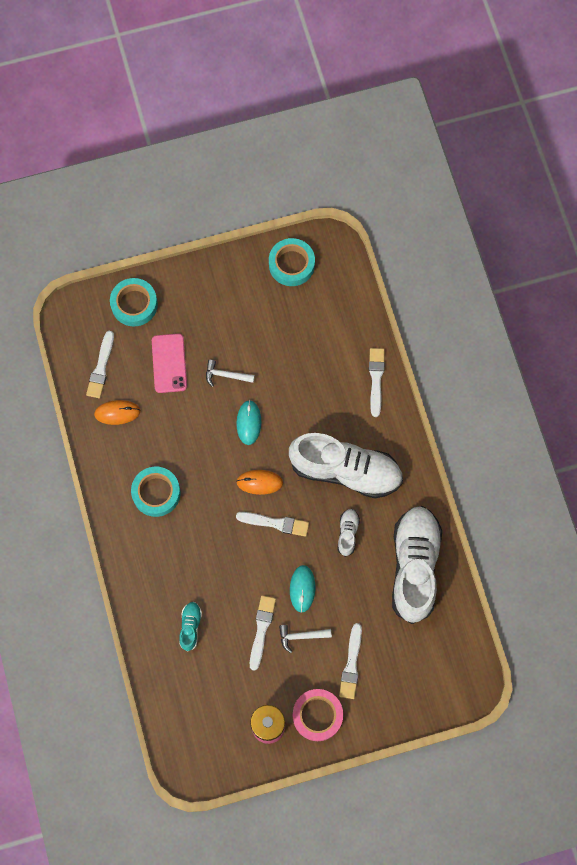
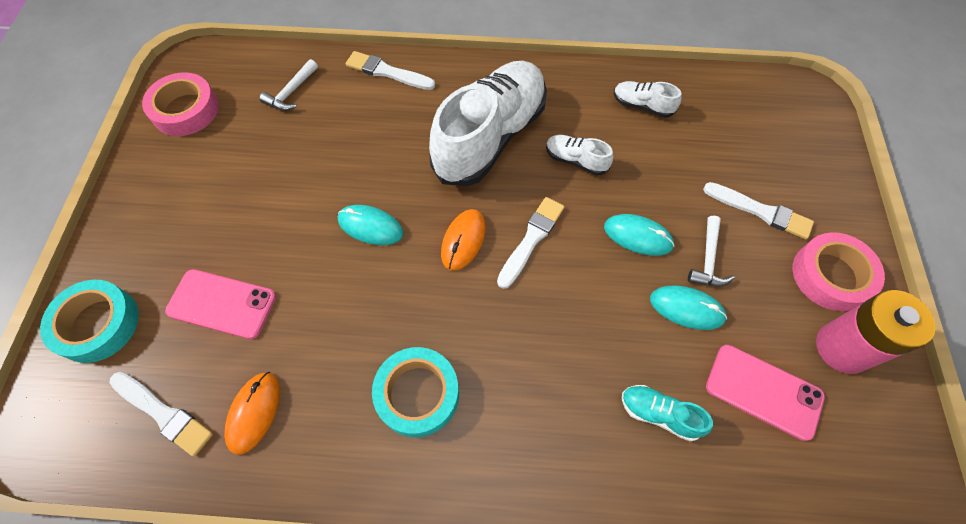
camera: 70 degrees left, 10 degrees down
(224, 683) = (763, 391): none -> pink phone
(225, 375) = (286, 233): white hammer -> white hammer (291, 92)
(261, 629) = (686, 308): white brush -> turquoise mouse
(291, 264) = (185, 110): turquoise tape -> pink tape
(414, 566) = (642, 106): white shoe -> white shoe, size x0.42

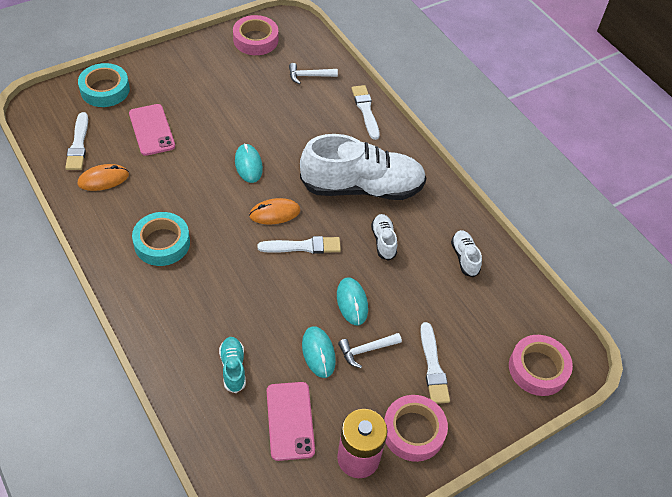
camera: 50 degrees right, 10 degrees down
(806, 128) = (538, 368): none -> pink tape

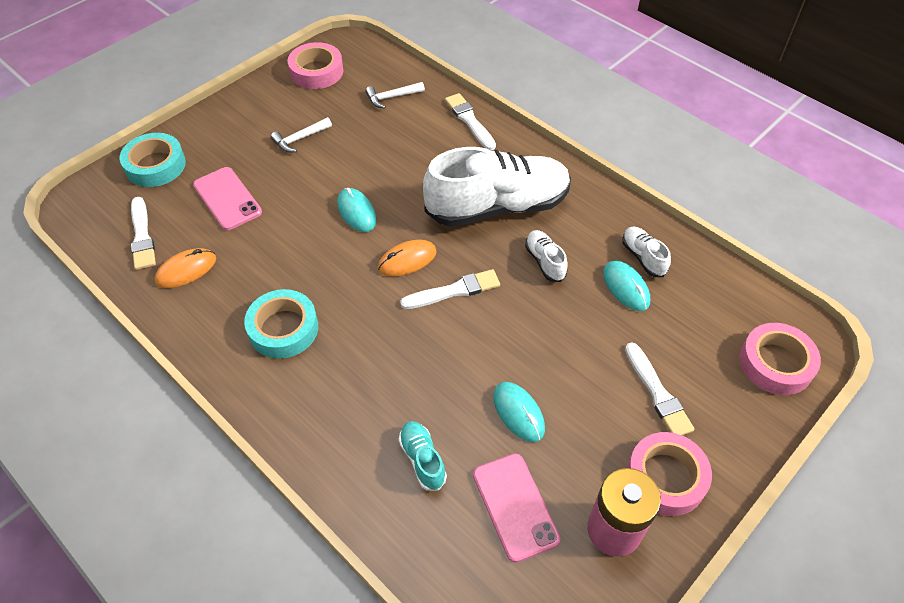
camera: 10 degrees left, 0 degrees up
(352, 302) = (535, 341): turquoise mouse -> turquoise mouse (626, 287)
(366, 350) = (573, 394): white hammer -> white hammer (299, 139)

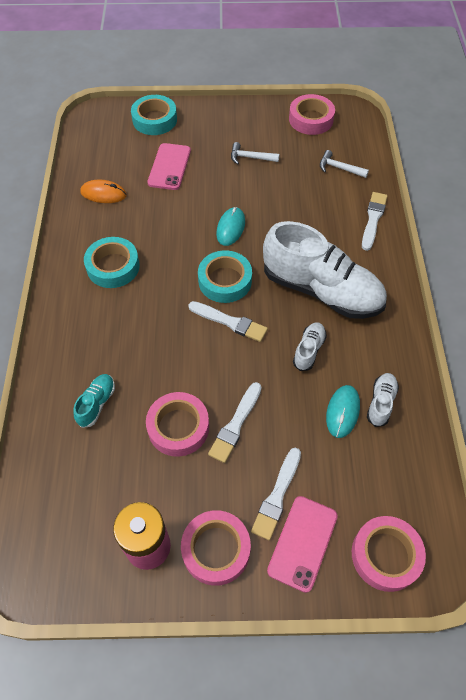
camera: 45 degrees right, 5 degrees up
(142, 236) = (104, 157): white brush -> white brush (235, 424)
(407, 260) = (225, 281): orange mouse -> turquoise tape
(515, 506) = (112, 477): pink phone -> pink phone (302, 543)
(518, 413) = (178, 427): turquoise mouse -> pink tape

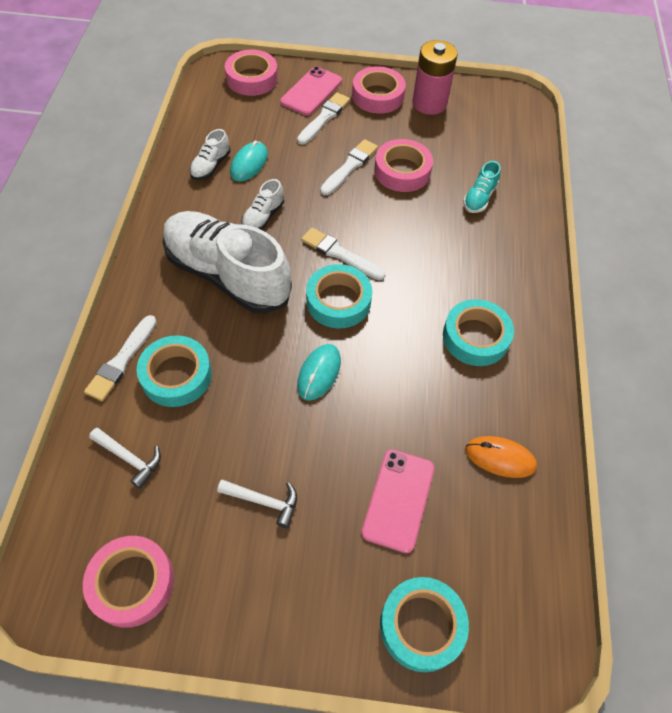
camera: 175 degrees left, 0 degrees up
(331, 215) = (176, 375): none -> turquoise tape

